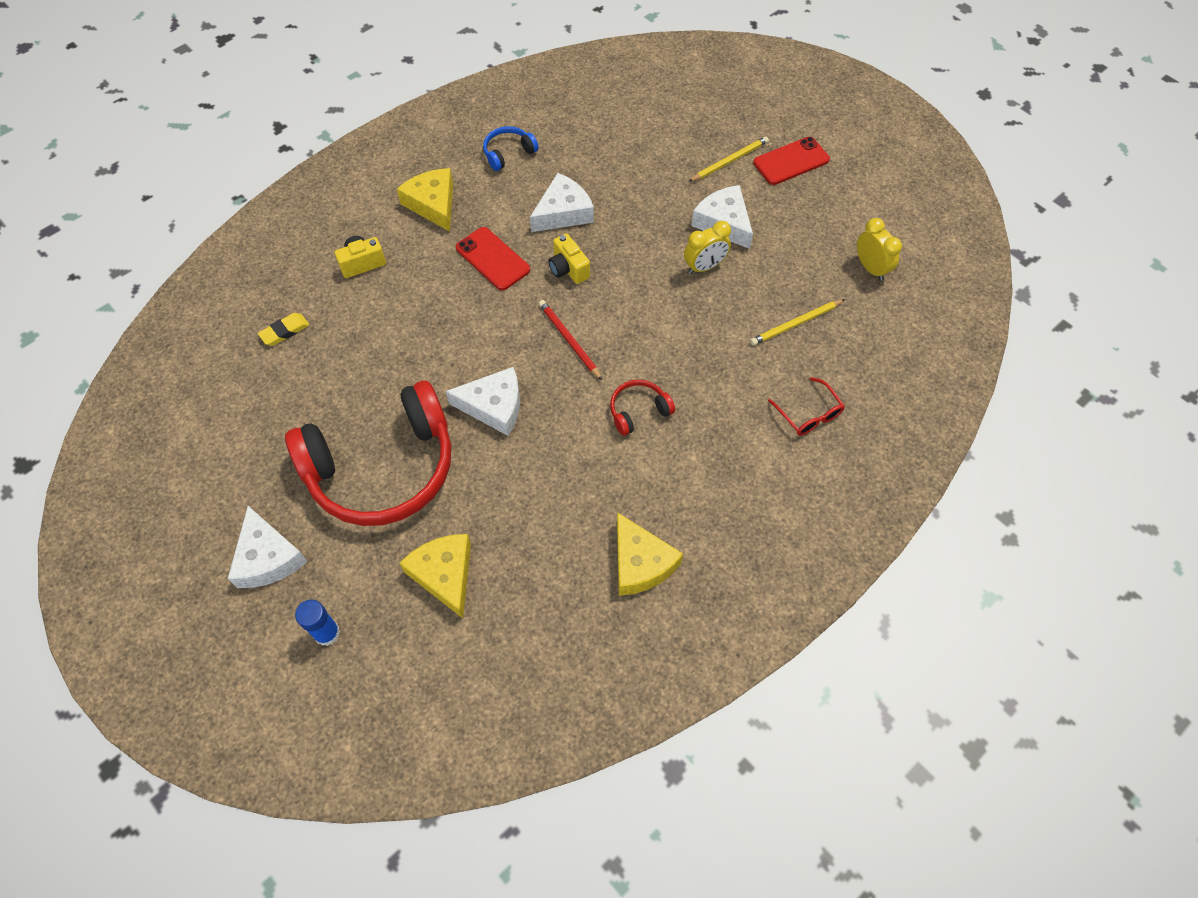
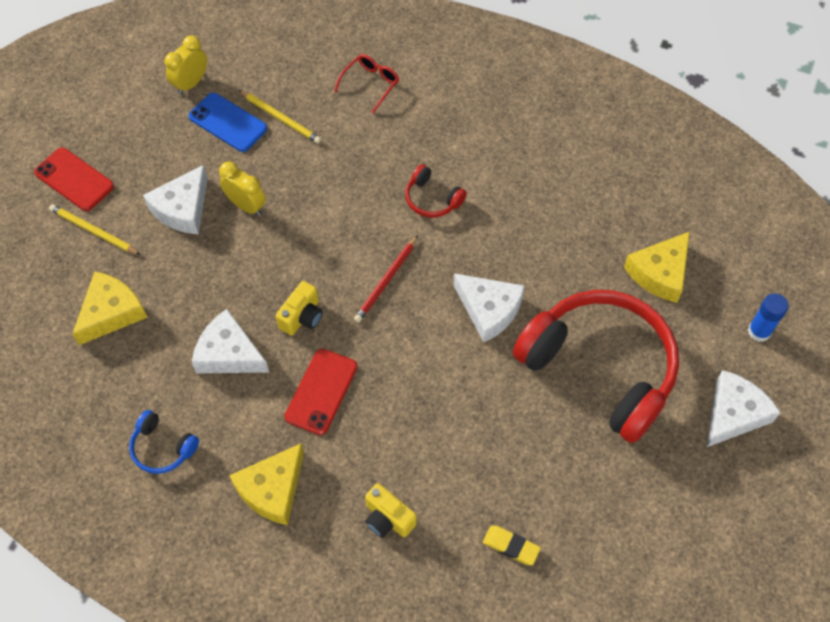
camera: 115 degrees left, 0 degrees up
(494, 406) = (489, 310): white cheese -> white cheese turned 150 degrees clockwise
(640, 563) = (566, 148): yellow cheese -> yellow cheese (111, 312)
(808, 282) = (228, 123): none -> blue phone

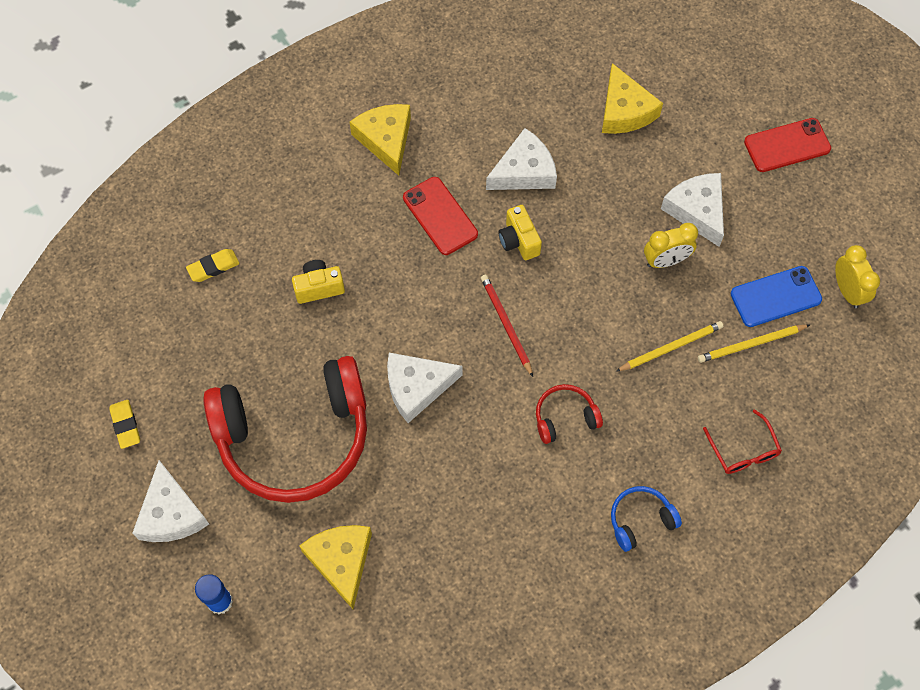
camera: 125 degrees right, 5 degrees up
(93, 231) = (718, 135): yellow pencil -> yellow pencil (671, 347)
(162, 448) = (476, 88): blue headphones -> blue headphones (640, 520)
(388, 518) = (302, 200): yellow camera -> yellow camera (319, 287)
(702, 505) = (125, 425): none -> yellow eraser

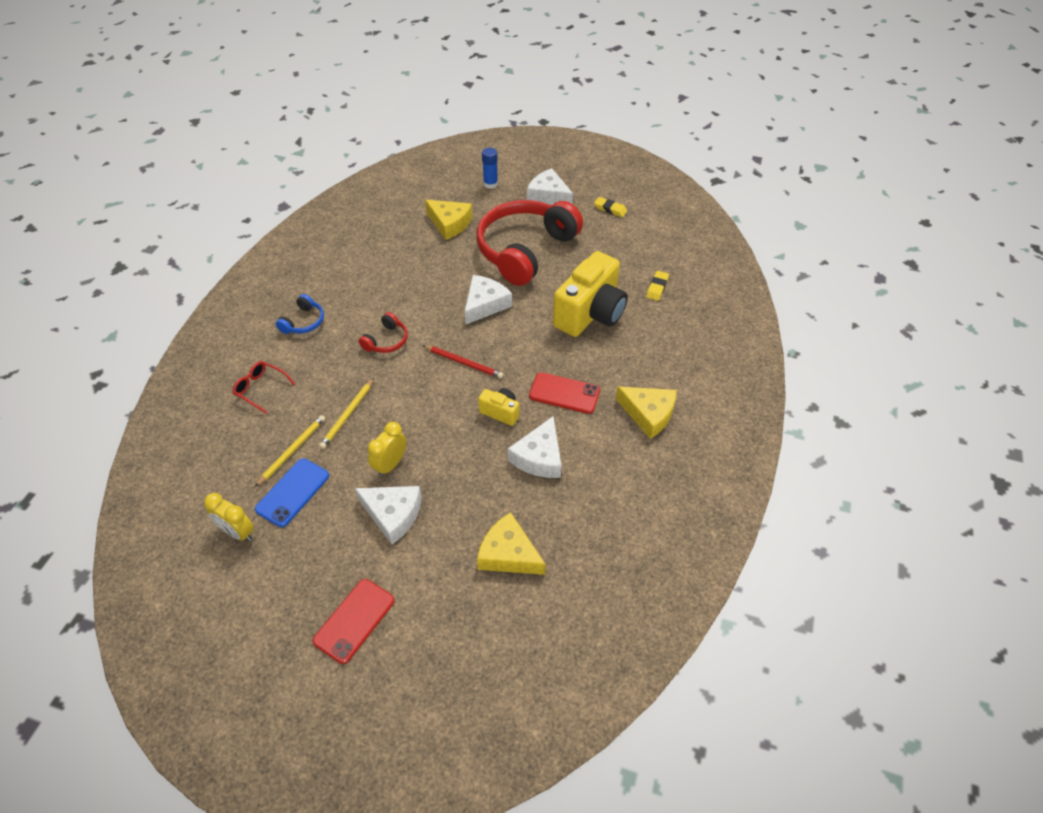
camera: 140 degrees right, 15 degrees down
(319, 287) = (590, 314): yellow camera -> yellow camera, size x2.18

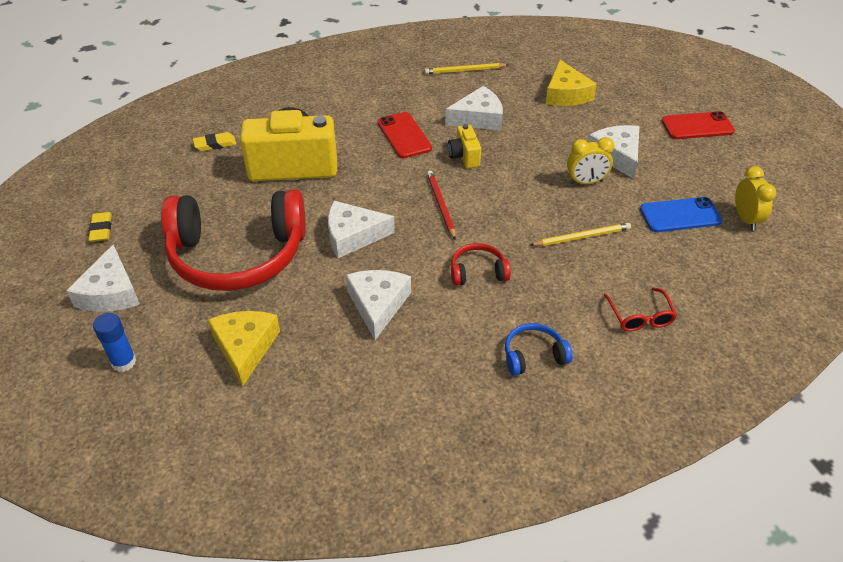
camera: 130 degrees left, 5 degrees down
(292, 450) = (655, 243): yellow pencil -> yellow pencil (464, 70)
(417, 284) = (378, 305): none -> white cheese
(648, 414) = (375, 90): yellow cheese -> none

